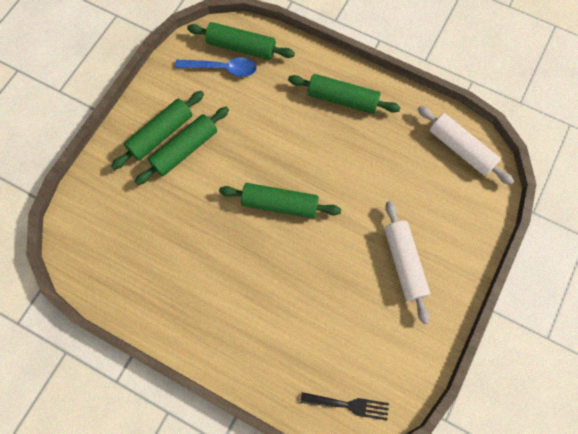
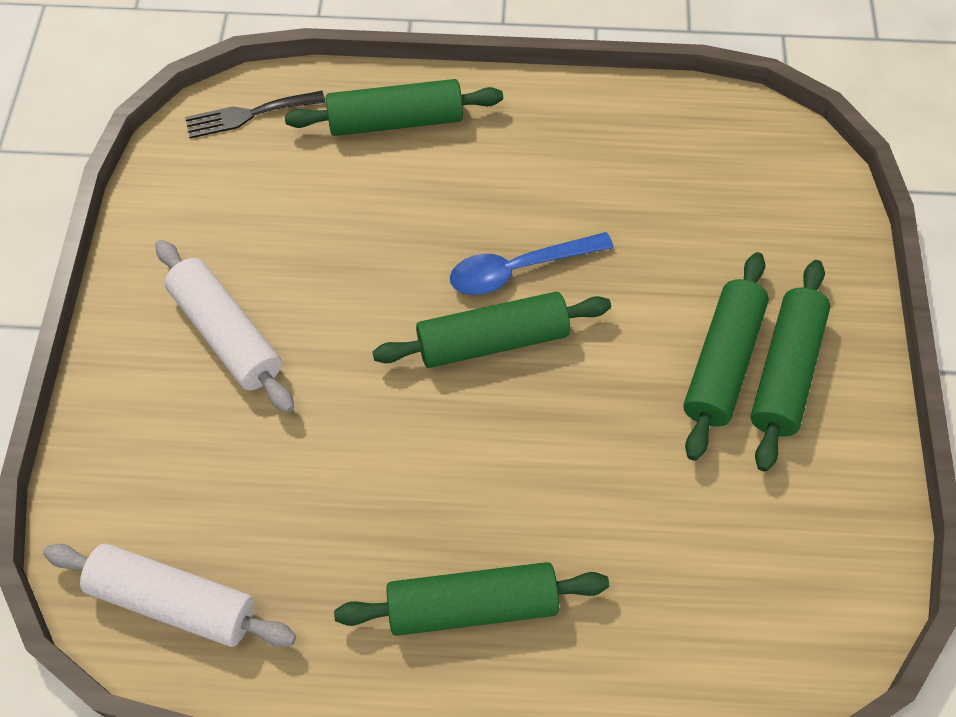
camera: 155 degrees right, 10 degrees down
(222, 68) = (764, 561): blue spoon -> blue spoon (519, 269)
(241, 47) = (758, 633): green rolling pin -> green rolling pin (395, 121)

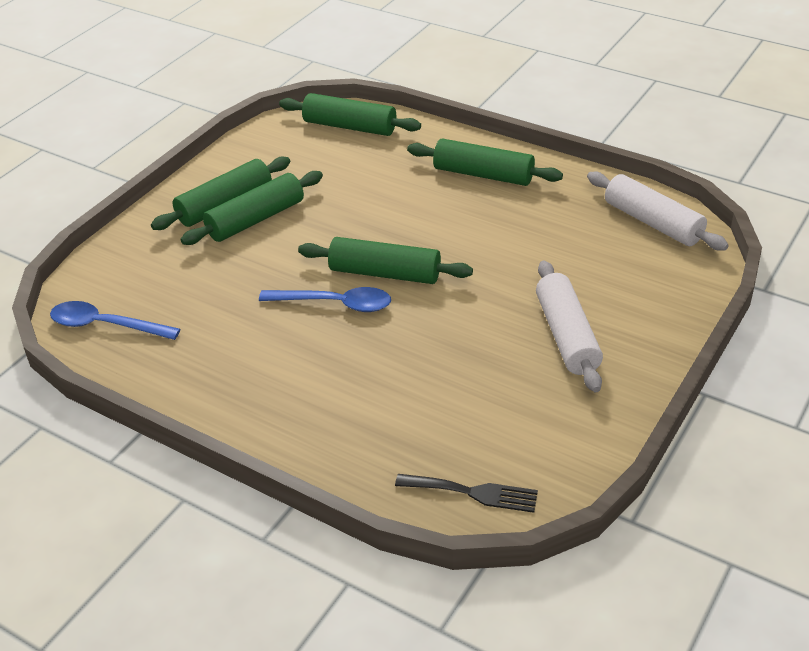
camera: 150 degrees left, 20 degrees down
(395, 121) = (348, 437): green rolling pin -> green rolling pin (350, 126)
(740, 140) = (106, 325): none -> blue spoon

